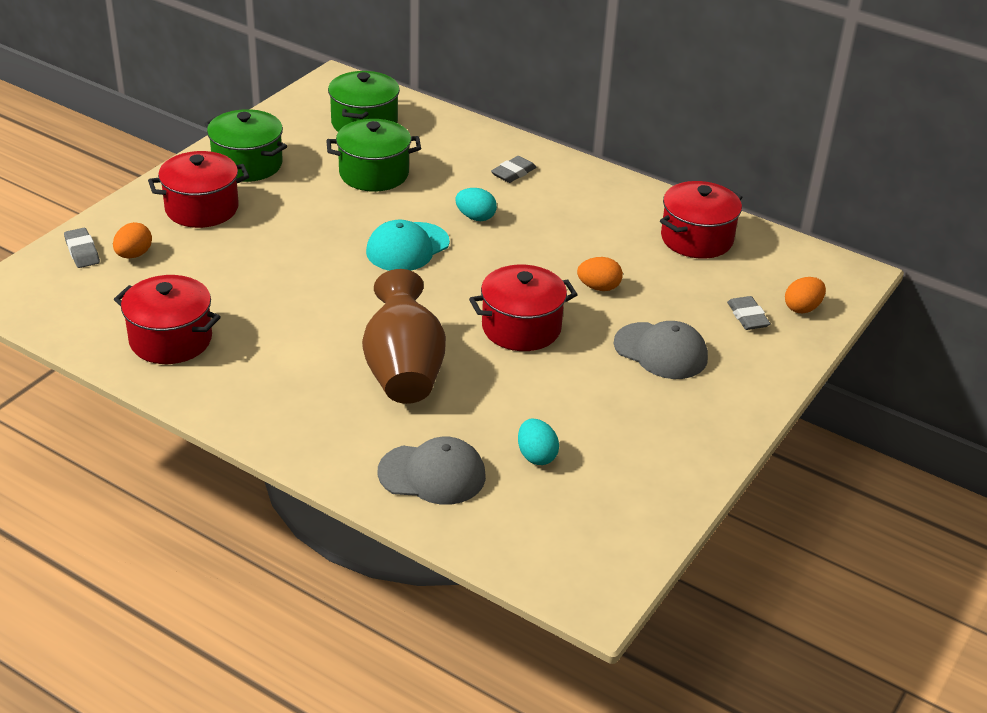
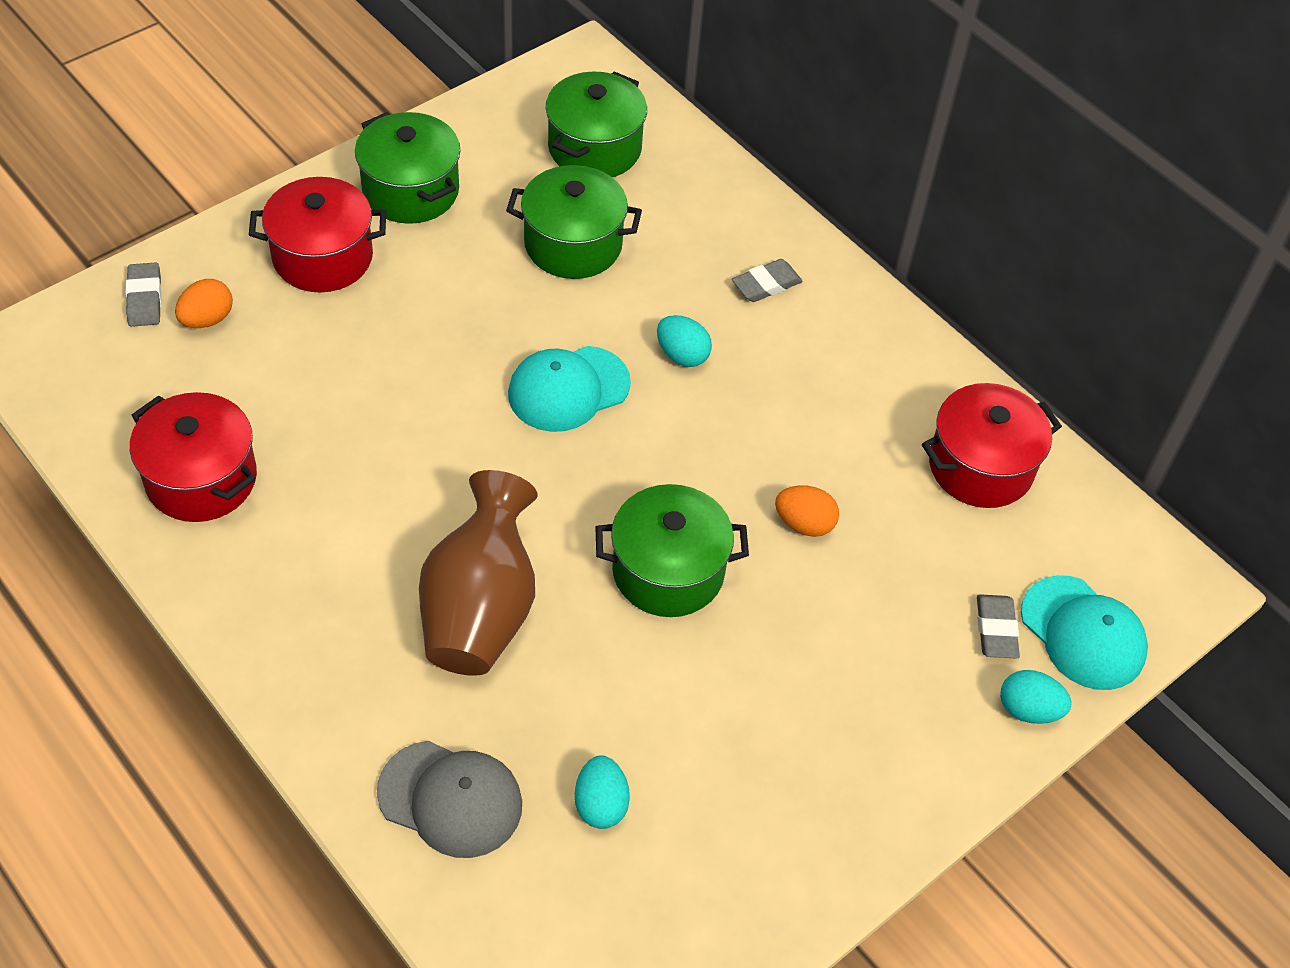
camera: 15 degrees right, 15 degrees up
(521, 328) = (668, 571): red pot -> green pot
(661, 351) = (846, 662): grey cap -> none
(788, 352) = (1028, 710): none -> turquoise egg
(802, 308) = (1083, 633): orange egg -> turquoise cap

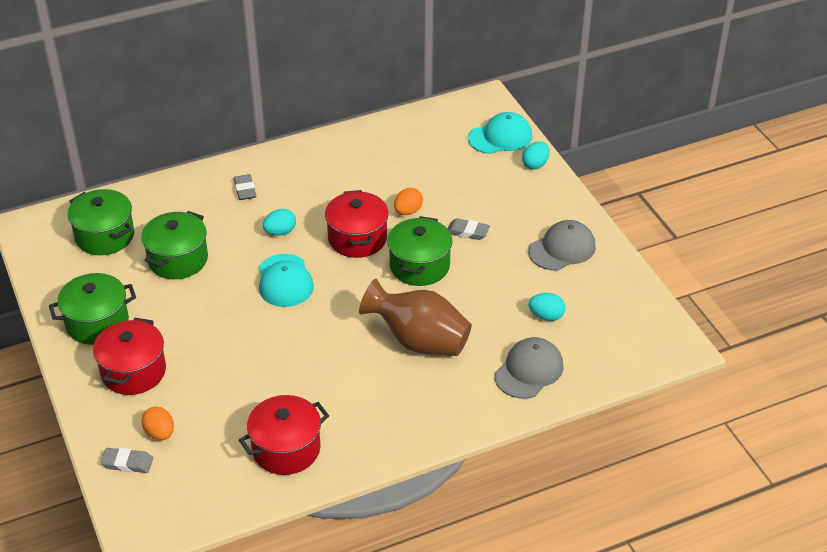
camera: 70 degrees left, 10 degrees down
(797, 801) = (562, 249): none -> grey cap
(980, 466) = (396, 144): red pot -> red pot (357, 238)
(996, 630) = (490, 163): grey eraser -> grey eraser (467, 232)

